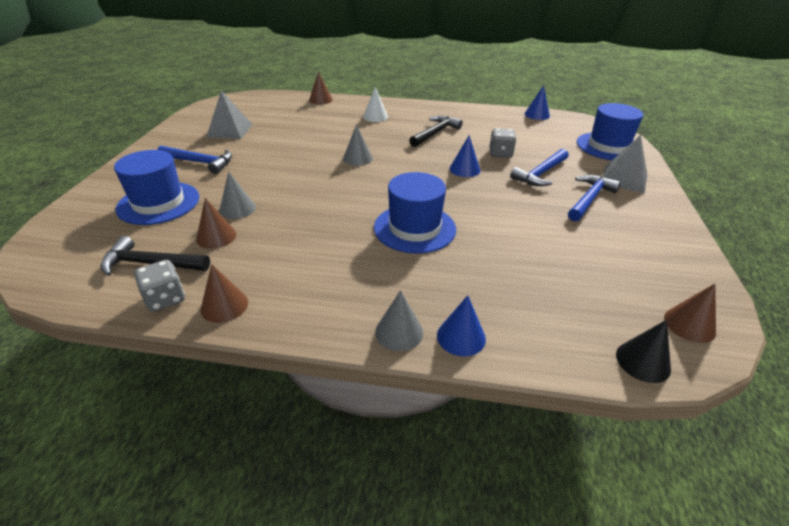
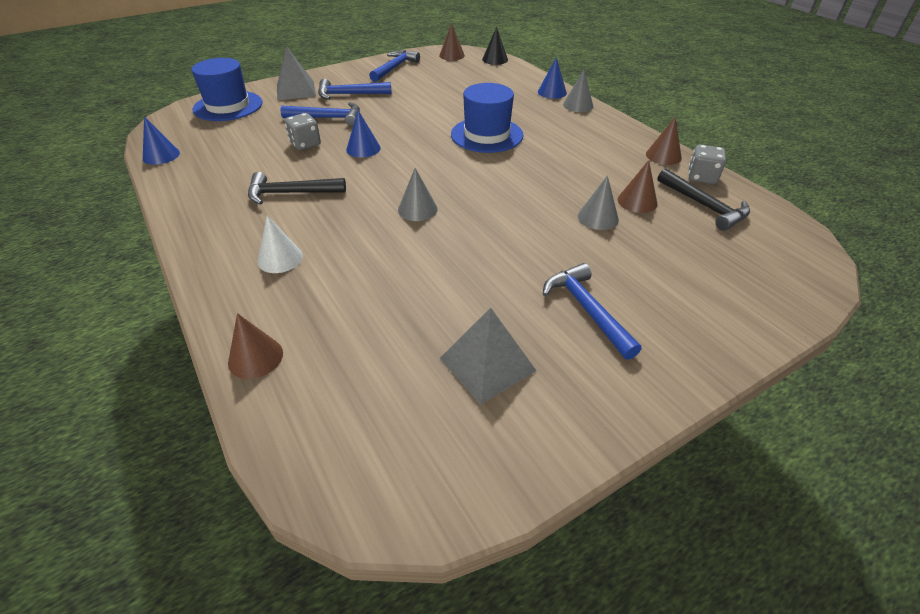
camera: 130 degrees left, 5 degrees up
(158, 203) = (673, 268): blue hat -> none
(659, 253) = (394, 68): none -> blue hammer

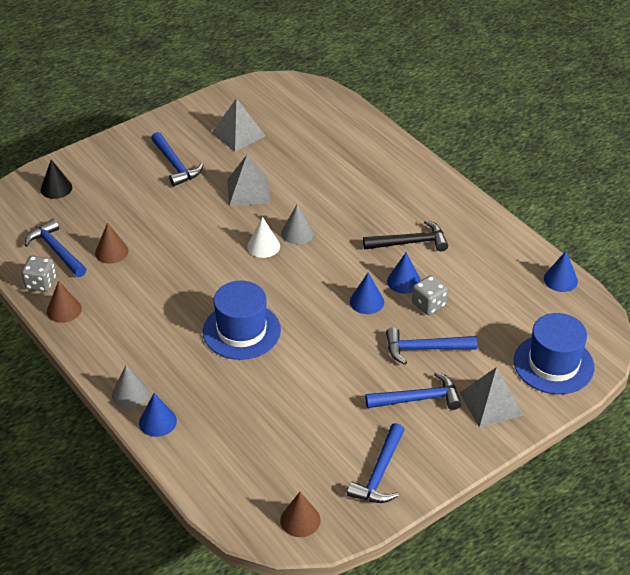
camera: 175 degrees right, 0 degrees up
(255, 357) = (369, 130): brown cone -> none
(280, 258) = (387, 186): white cone -> white cone (263, 246)
(318, 161) = (404, 281): none -> blue cone
(474, 263) = (248, 191): none -> grey pyramid
(495, 59) = (232, 511): black cone -> black cone (56, 188)
(598, 217) = (149, 234): grey cone -> none
(704, 206) = (56, 250): black hammer -> blue hammer

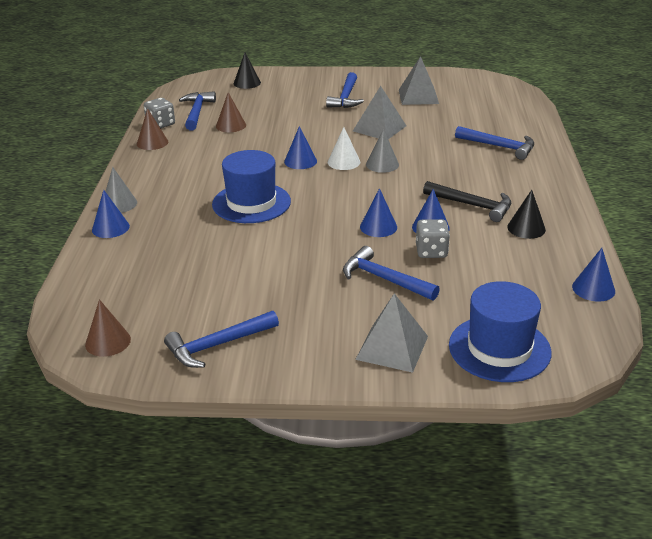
camera: 40 degrees right, 10 degrees down
(226, 264) = (300, 161): none -> blue cone
(418, 399) = (328, 311): blue hammer -> blue hammer (499, 147)
(468, 246) = (526, 228): none -> black cone

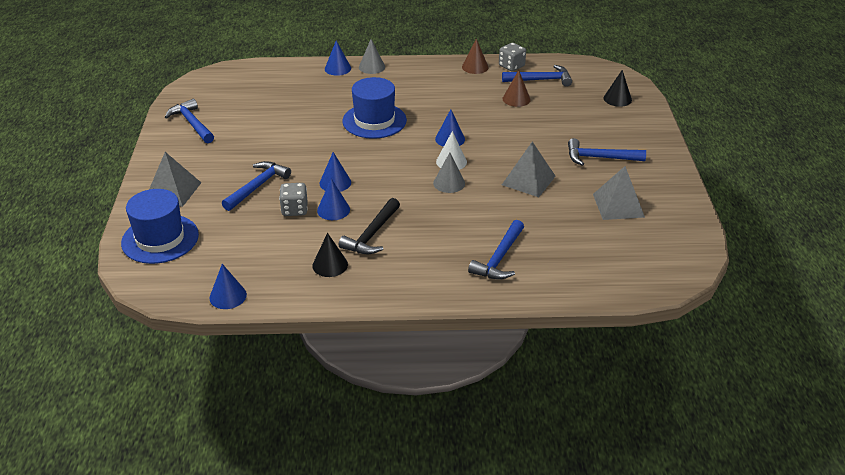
camera: 85 degrees right, 5 degrees up
(108, 342) = (204, 86): brown cone -> none

